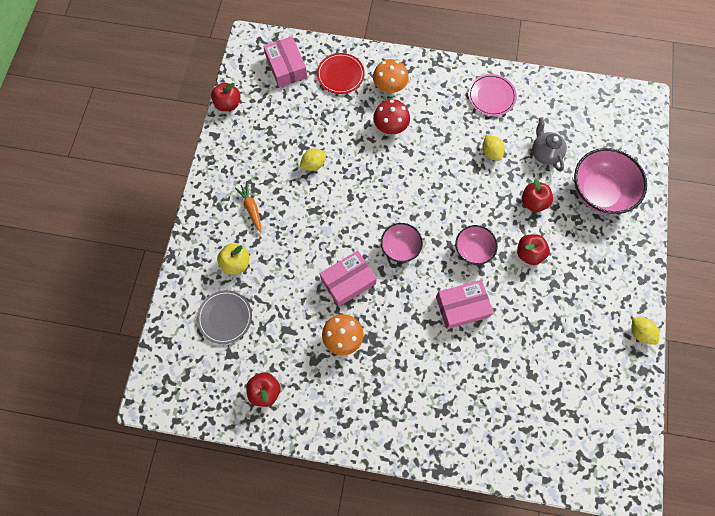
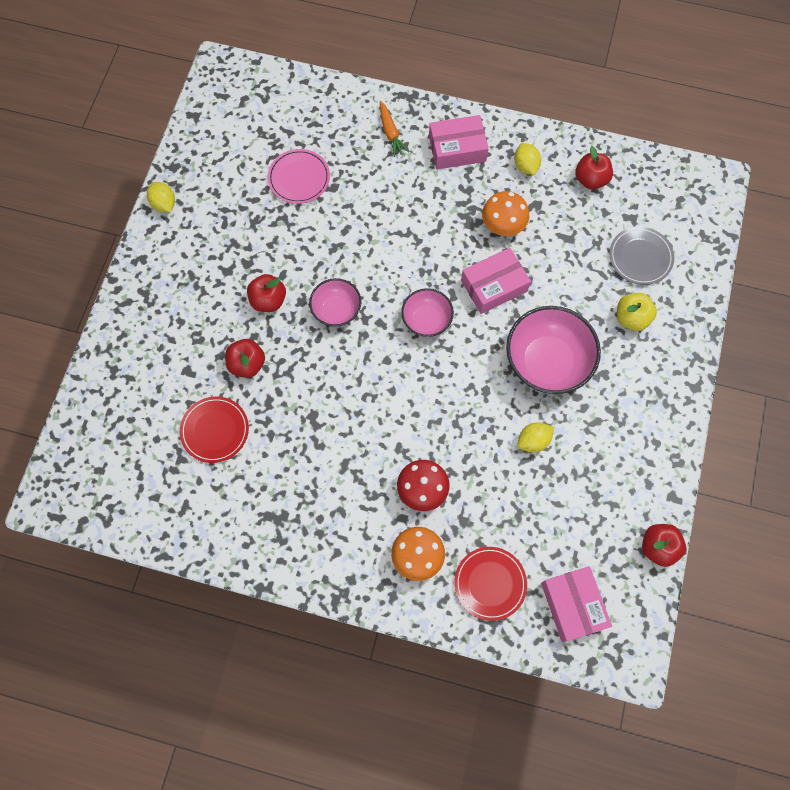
camera: 175 degrees left, 0 degrees up
(251, 209) = (616, 385): orange carrot -> orange carrot (391, 133)
(462, 307) = (361, 247): pink box -> pink box (457, 149)
(491, 96) = (269, 526): pink plate -> pink plate (299, 178)
(491, 153) = (288, 437): yellow lemon -> yellow lemon (525, 166)
(544, 153) = (215, 430): grey teapot -> red plate
(599, 192) = (158, 370): pink bowl -> pink bowl (547, 362)

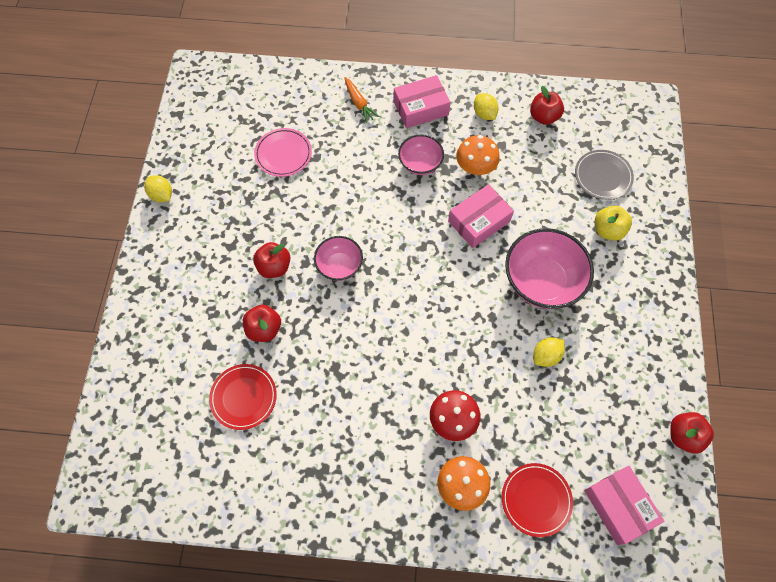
camera: 10 degrees left, 5 degrees down
(426, 320) = (424, 261): pink bowl -> pink bowl (420, 164)

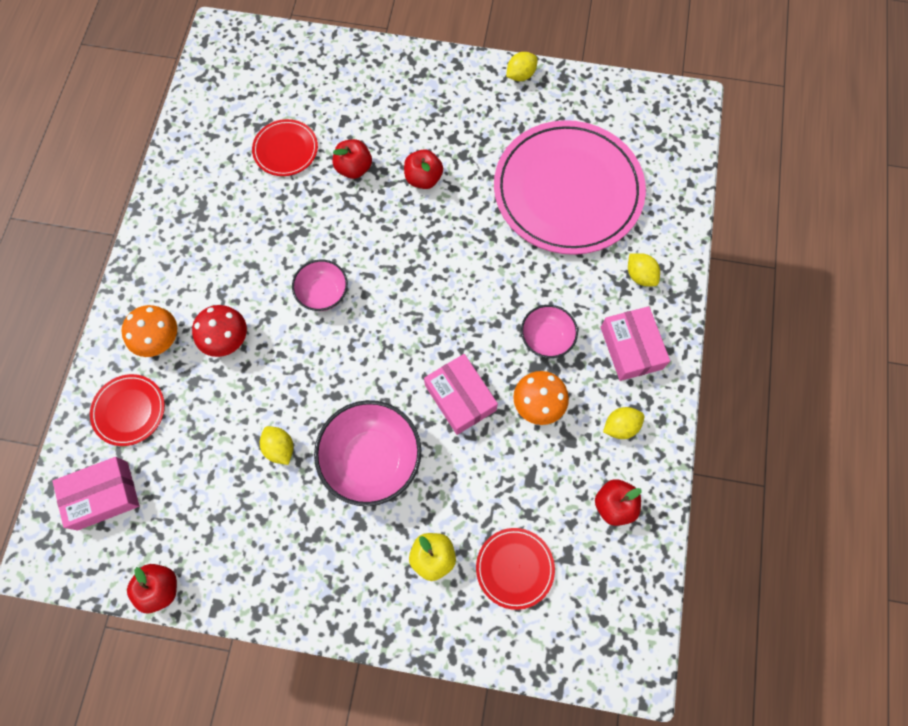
camera: 95 degrees right, 5 degrees up
(283, 154) = (568, 191): pink plate -> pink plate, size x2.25
(339, 266) = (417, 241): pink bowl -> pink bowl (323, 293)
(359, 103) = (640, 275): orange carrot -> yellow lemon
(603, 176) = (515, 568): grey plate -> red plate

